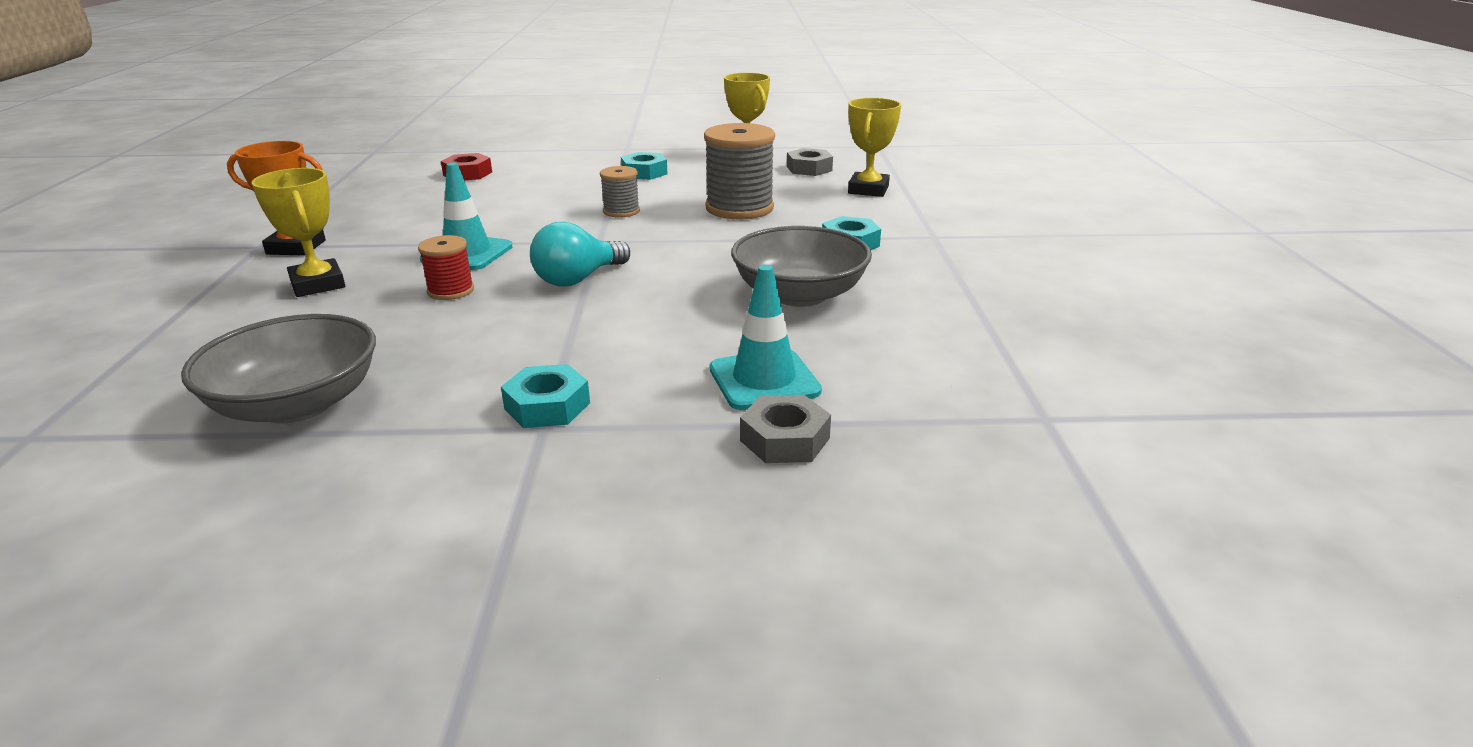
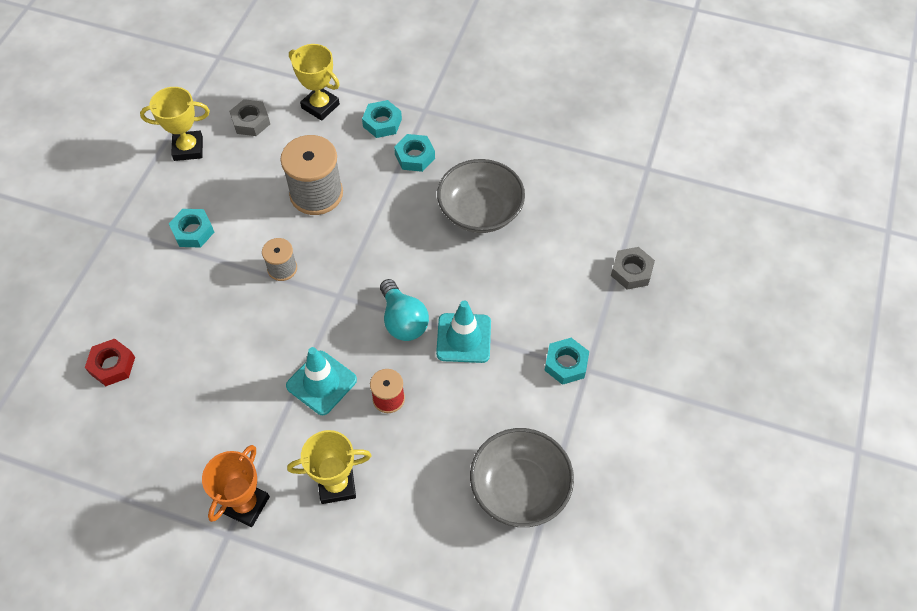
camera: 70 degrees left, 30 degrees up
(764, 380) = (574, 261): turquoise traffic cone -> turquoise traffic cone (463, 338)
(882, 219) = (382, 123): none -> turquoise nut

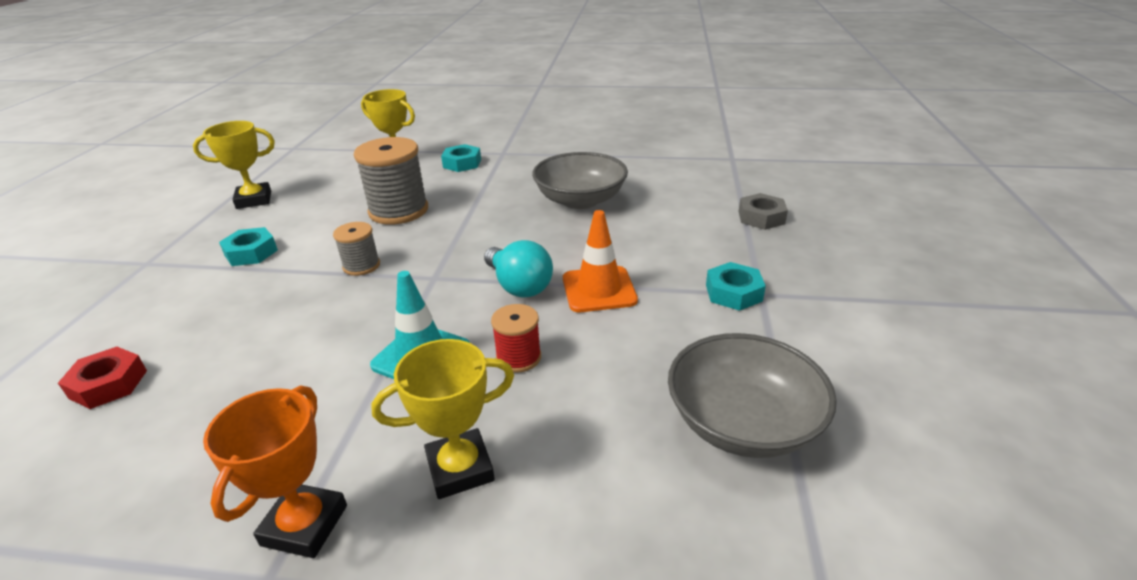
camera: 10 degrees left, 25 degrees down
(251, 121) = (325, 177): grey nut -> none
(415, 156) = (500, 177): turquoise nut -> none
(463, 338) = (599, 289): turquoise traffic cone -> orange traffic cone

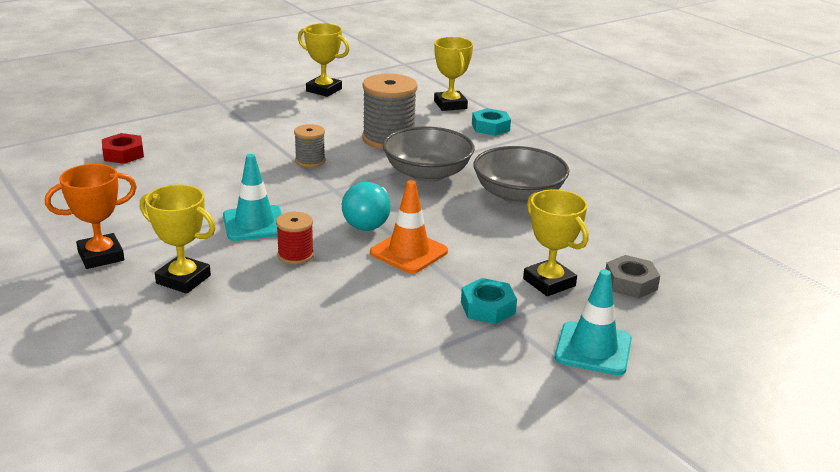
camera: 45 degrees right, 5 degrees down
(251, 253) = (271, 122): turquoise nut -> none
(724, 248) = (549, 282): none -> yellow trophy
(742, 423) = (337, 360): grey bowl -> grey bowl (427, 173)
(839, 274) = (593, 349): none -> turquoise traffic cone

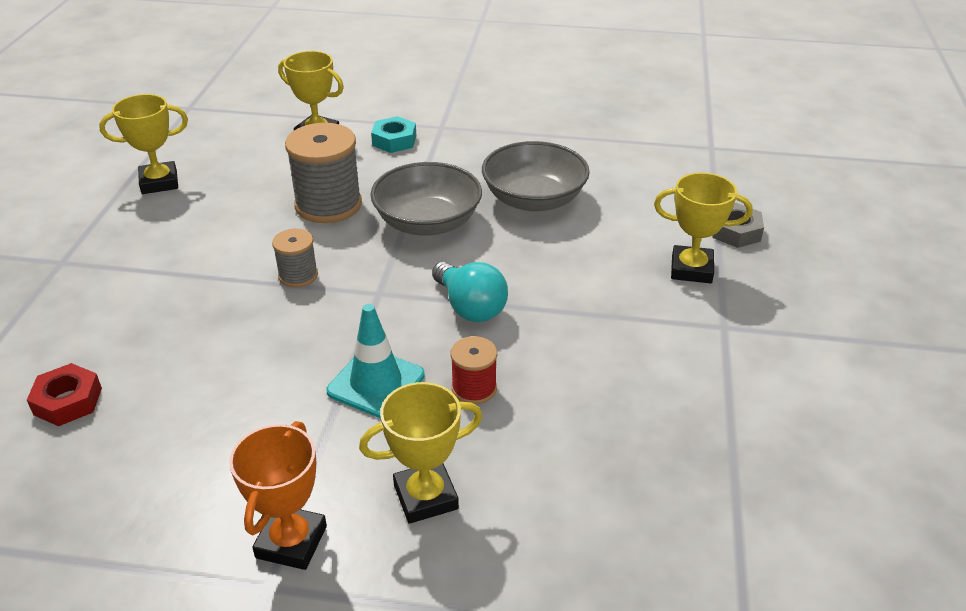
camera: 45 degrees left, 10 degrees up
(408, 252) = (554, 315): orange traffic cone -> none
(488, 308) = (695, 324): turquoise nut -> none
(593, 349) = (809, 307): turquoise traffic cone -> none

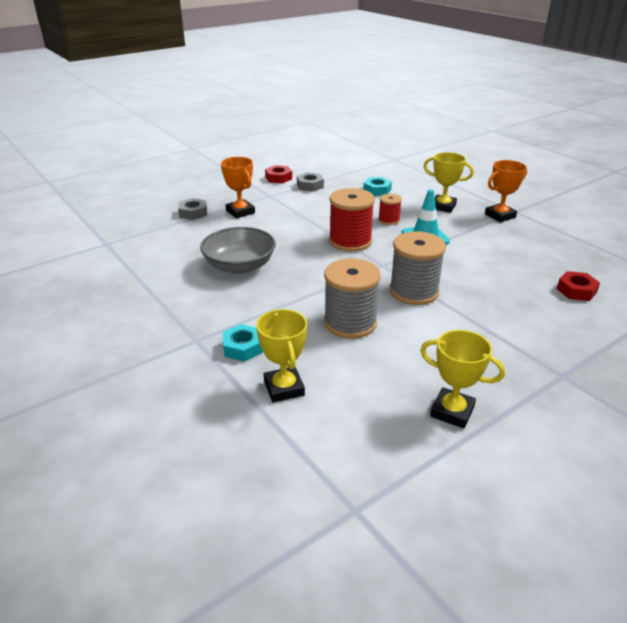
camera: 135 degrees left, 5 degrees down
(298, 275) = (414, 291): grey spool -> grey spool, size x1.87
(427, 222) = (311, 283): grey bowl -> none
(470, 307) = (350, 241): turquoise light bulb -> red spool
(601, 467) = (377, 190): none -> turquoise nut
(691, 269) = (240, 212): yellow trophy -> orange trophy
(721, 396) = (310, 185): none -> grey nut
(802, 381) = (278, 178): none -> red nut

